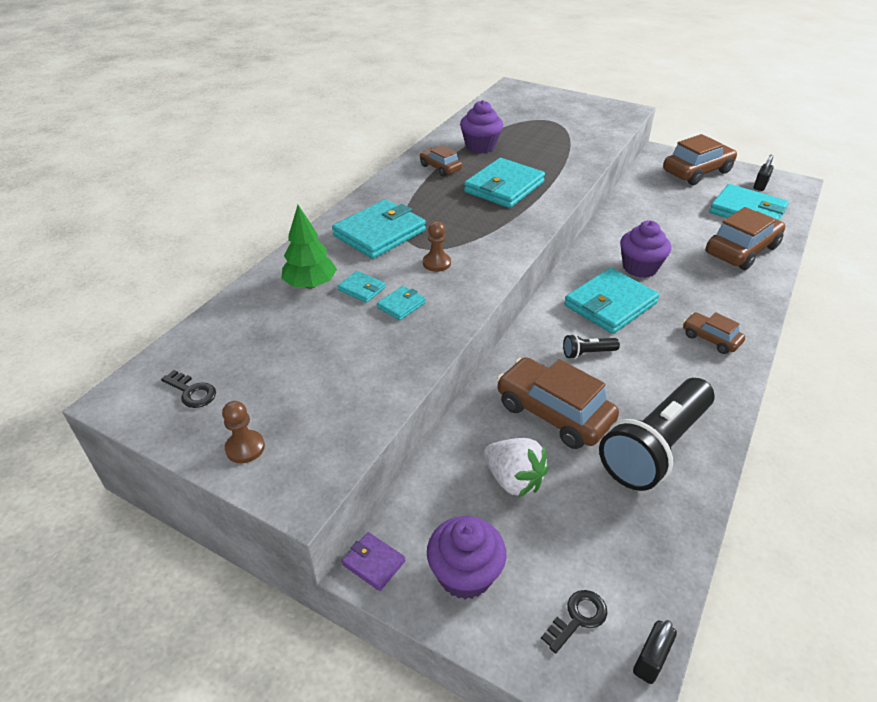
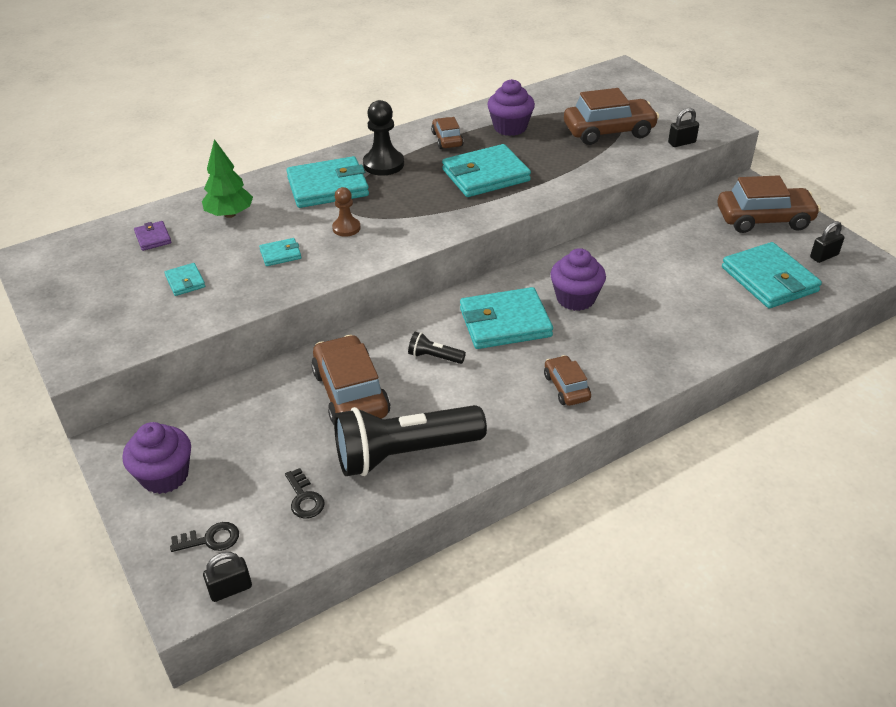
camera: 30 degrees right, 0 degrees up
(192, 392) = (74, 268): black key -> black key (304, 498)
(245, 448) = (71, 319): brown pawn -> none
(362, 289) = (264, 230): turquoise wallet -> turquoise wallet (185, 281)
(373, 563) = (114, 441): purple wallet -> purple wallet (153, 238)
(408, 201) = (383, 164): none -> black pawn
(513, 480) = (265, 429): white strawberry -> none
(617, 127) = (681, 143): none -> black padlock
(741, 250) = (708, 317): brown car -> brown car (609, 131)

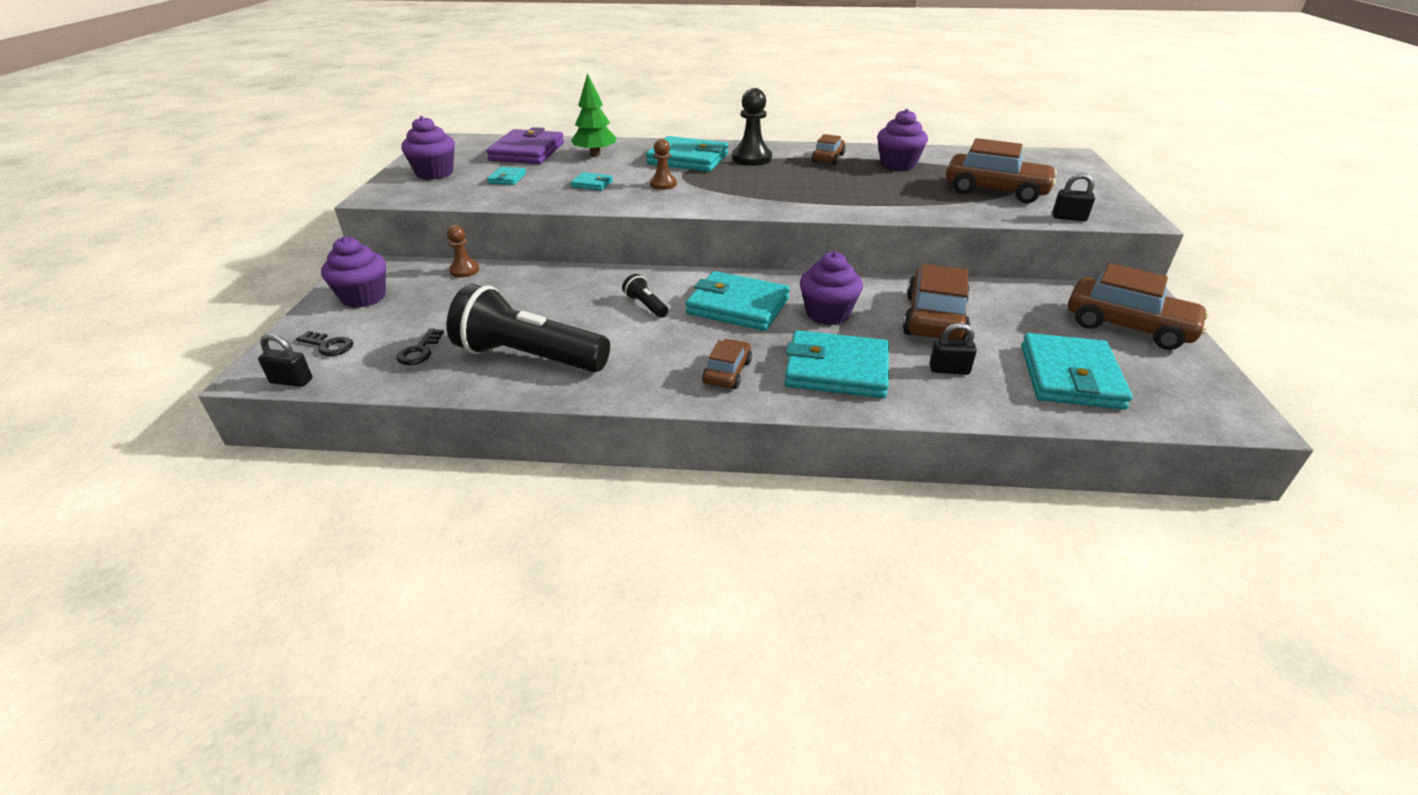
camera: 35 degrees right, 5 degrees down
(94, 306) = (434, 173): none -> purple cupcake
(153, 238) = (527, 152): purple wallet -> purple wallet, size x2.17
(223, 399) = (464, 270): none -> brown pawn
(350, 393) = (549, 302): brown car -> brown car (934, 318)
(485, 175) = (828, 186): turquoise wallet -> turquoise wallet (836, 370)
(824, 256) = (1173, 383): black padlock -> black padlock (949, 370)

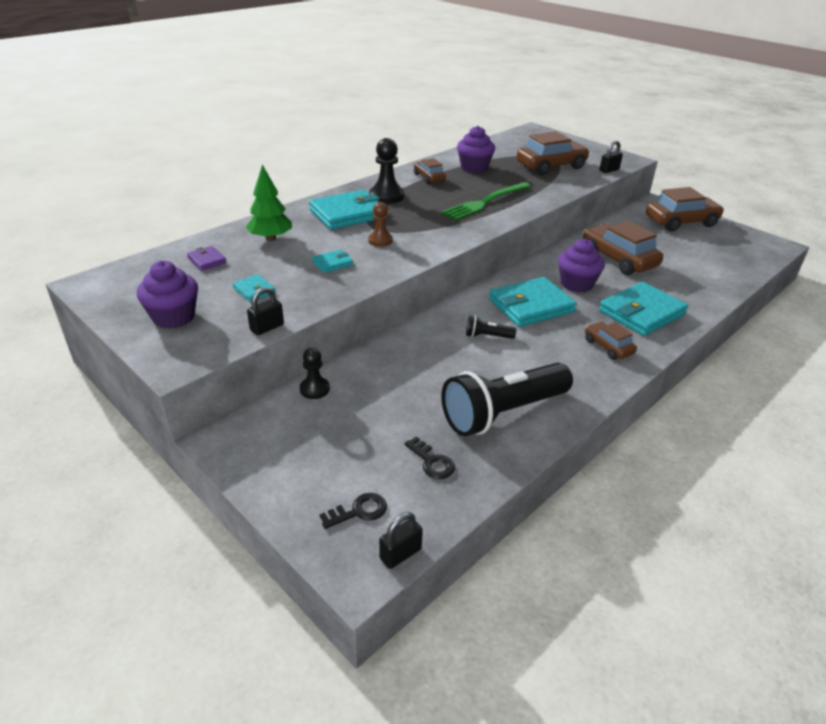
camera: 50 degrees left, 0 degrees up
(363, 297) = (287, 461): purple cupcake -> none
(464, 270) = (314, 389): brown pawn -> black pawn
(527, 152) = (207, 260): purple wallet -> purple wallet, size x0.46
(831, 193) = (485, 202): none -> green fork
(949, 370) = (674, 283): black padlock -> black padlock (267, 327)
(1070, 376) = (710, 259): turquoise wallet -> none

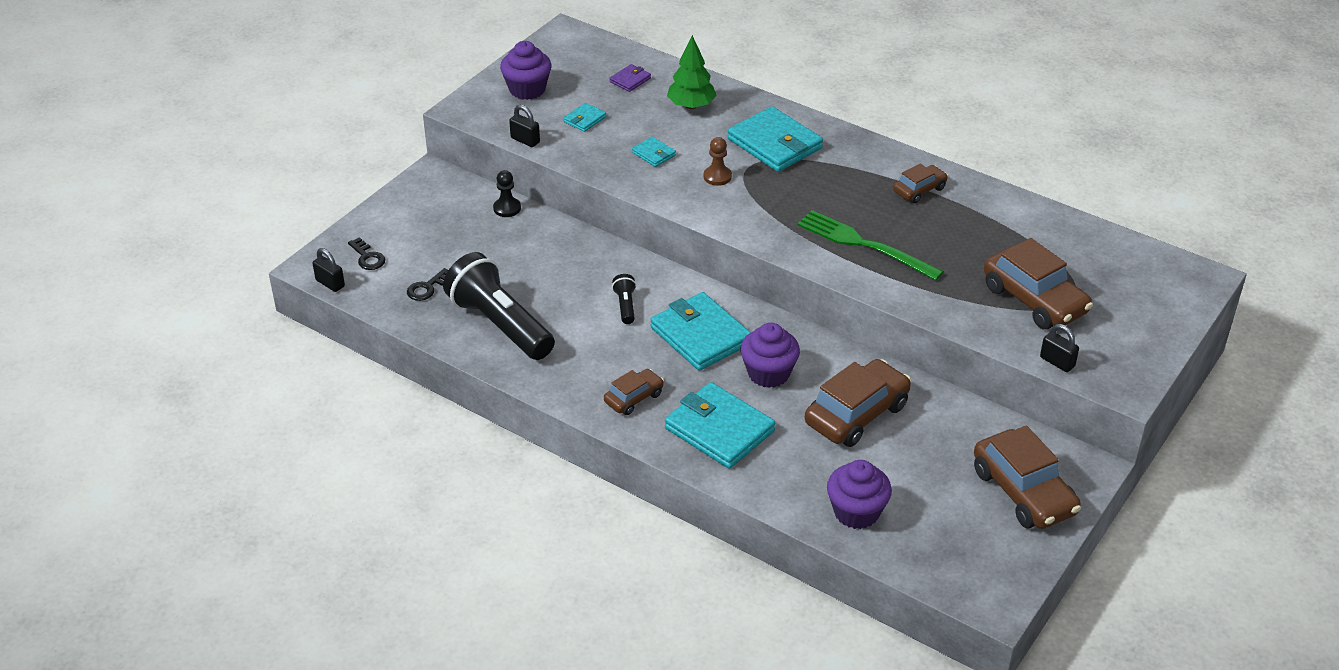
camera: 80 degrees right, 5 degrees up
(386, 196) = (839, 164): black pawn -> none
(474, 168) = (981, 226): purple cupcake -> purple cupcake (856, 512)

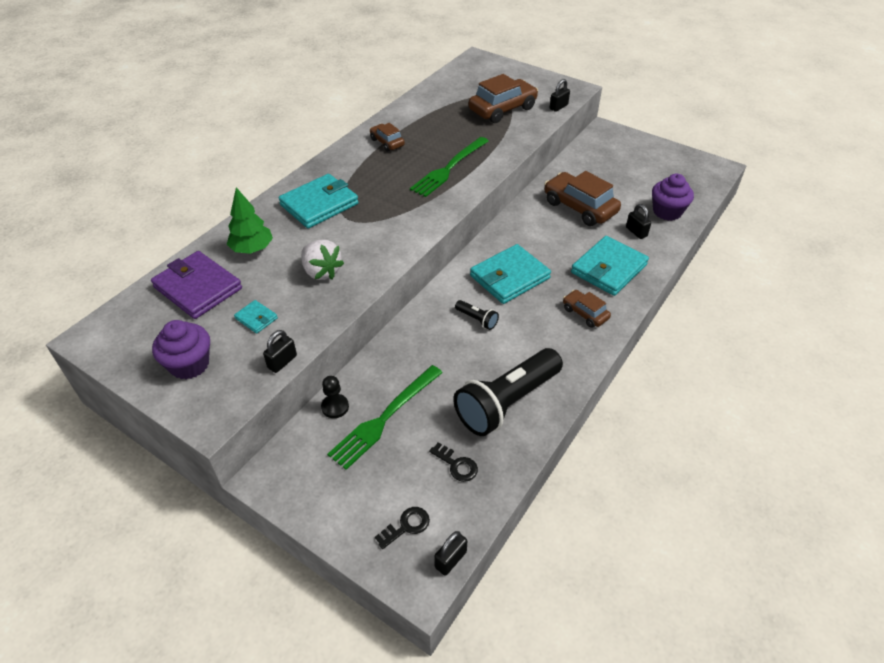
camera: 90 degrees left, 5 degrees up
(489, 240) = (384, 418): none -> green fork
(625, 306) = (477, 319): black flashlight -> black flashlight turned 135 degrees counterclockwise
(630, 80) = (198, 288): purple wallet -> purple wallet, size x2.17
(653, 154) = (321, 272): turquoise wallet -> white strawberry
(717, 177) = (360, 235): brown pawn -> none
(768, 373) = (546, 244): purple cupcake -> none
(802, 469) = (636, 232): none -> black padlock
(1023, 492) = (630, 151): brown car -> none

